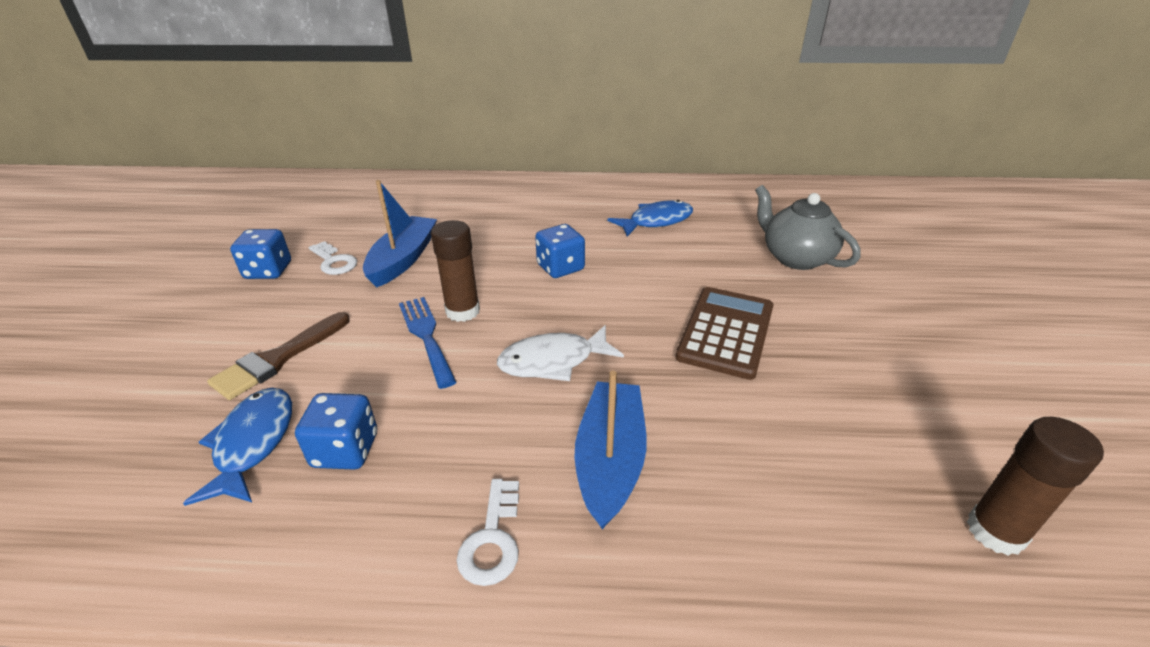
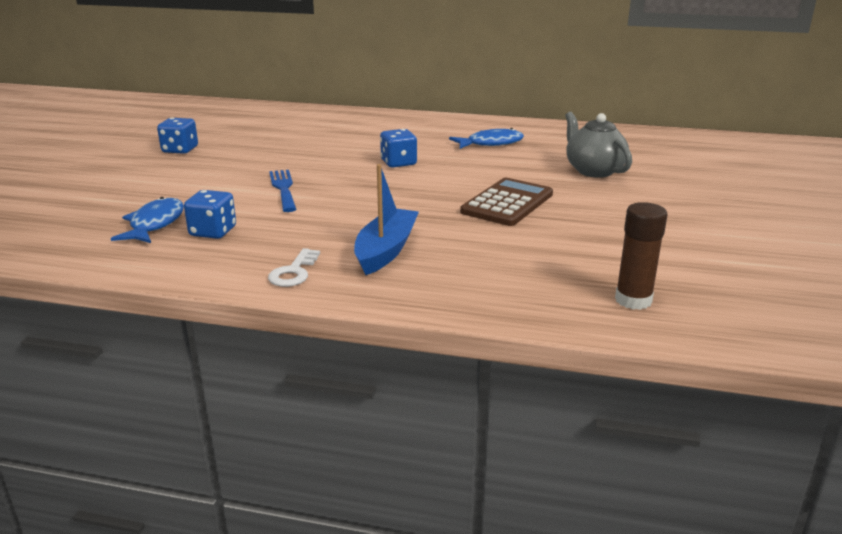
camera: 10 degrees right, 10 degrees down
(278, 359) = (178, 191): brown brush -> none
(334, 262) = (228, 148): white key -> none
(403, 259) = (280, 151): blue boat -> none
(462, 311) = (314, 179): brown glue stick -> none
(553, 361) = (369, 206): white fish -> none

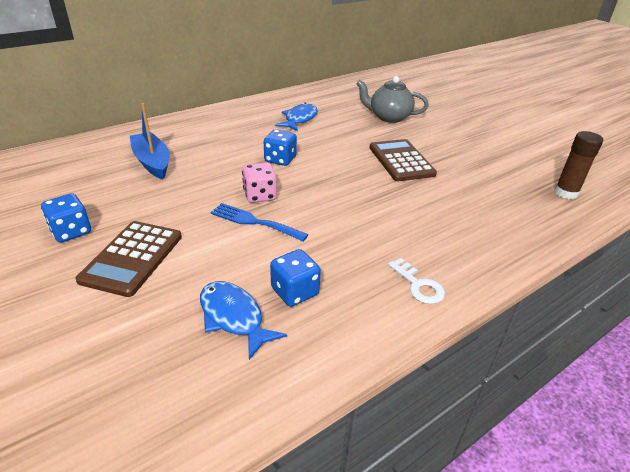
camera: 50 degrees left, 10 degrees up
(177, 174) = (132, 258): none -> brown calculator
(325, 177) = (260, 195): none -> pink dice
(386, 250) = (423, 232): blue boat -> blue boat (152, 162)

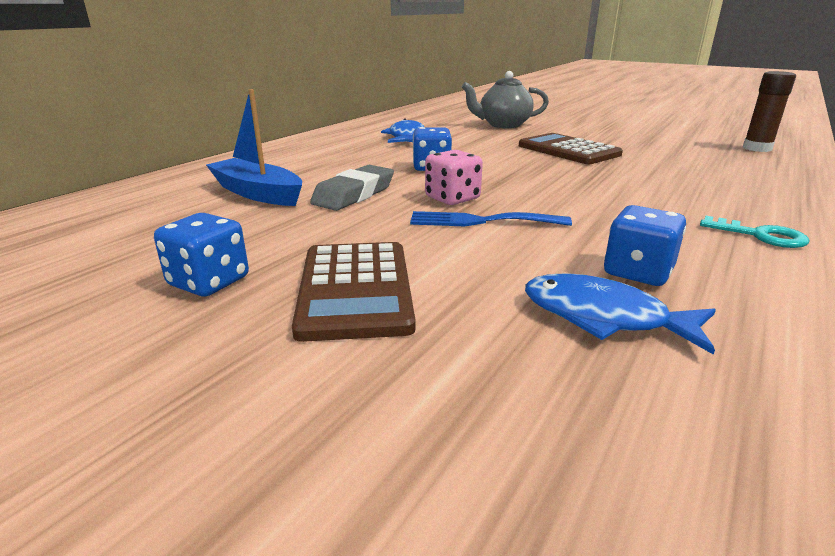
camera: 20 degrees left, 10 degrees down
(205, 177) = (354, 194): none -> grey eraser
(418, 285) = (760, 235): white key -> turquoise key

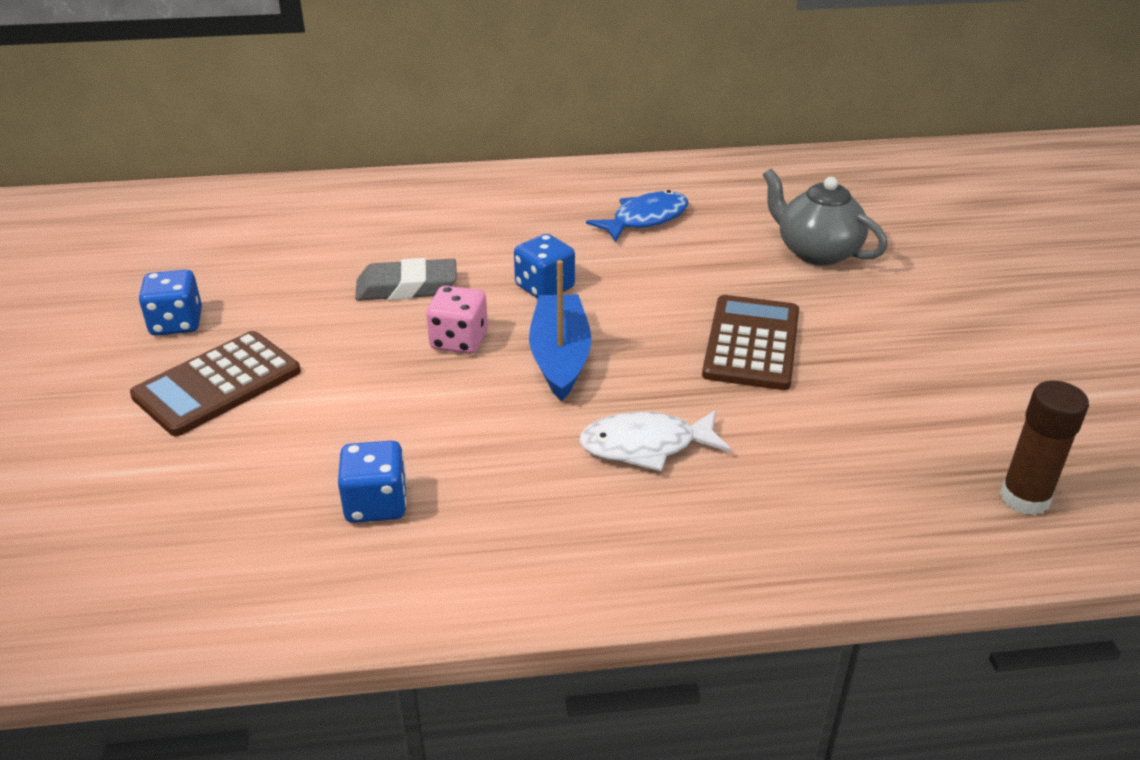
camera: 50 degrees right, 10 degrees up
(257, 193) = (355, 243): blue boat -> blue boat (560, 357)
(480, 221) = (413, 380): blue fork -> none
(604, 317) = (269, 509): blue fish -> none
(644, 189) = (646, 446): none -> white fish
(760, 235) = (562, 561): turquoise key -> none

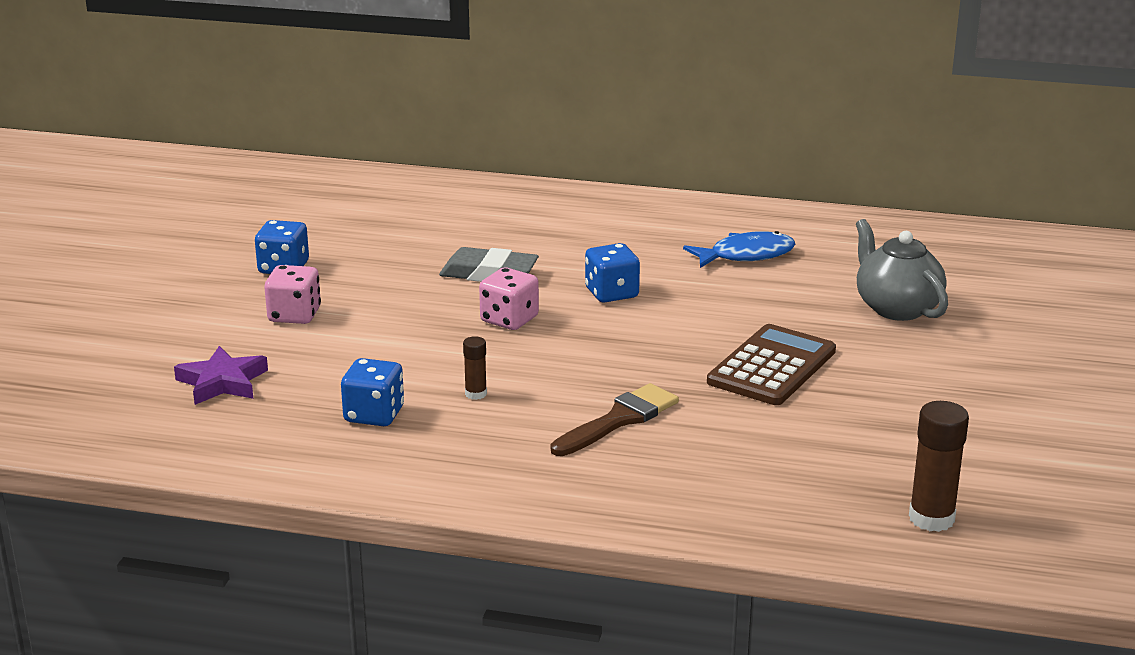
camera: 20 degrees right, 10 degrees down
(171, 499) = (222, 382): none -> purple star
(217, 384) = (294, 315): brown calculator -> pink dice
(475, 447) = (476, 394): none -> brown glue stick
(560, 357) = (589, 346): blue boat -> none
(646, 446) = (619, 420): white fish -> brown brush

